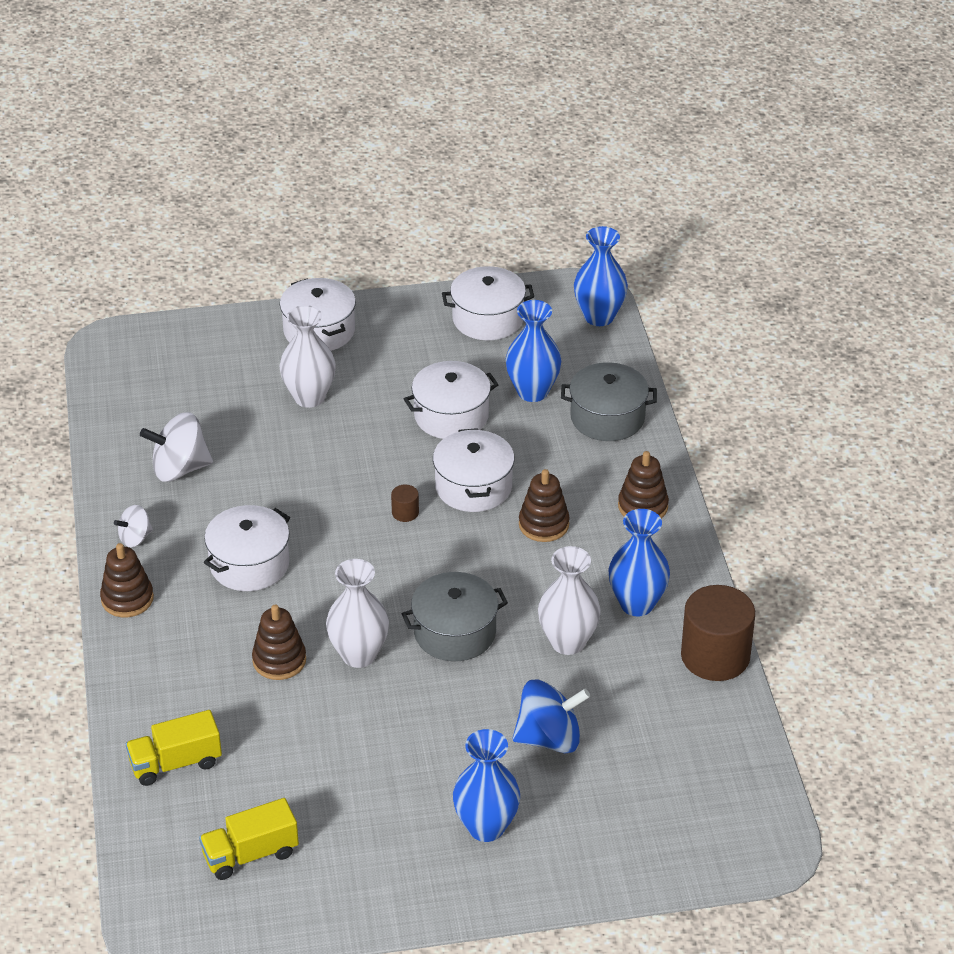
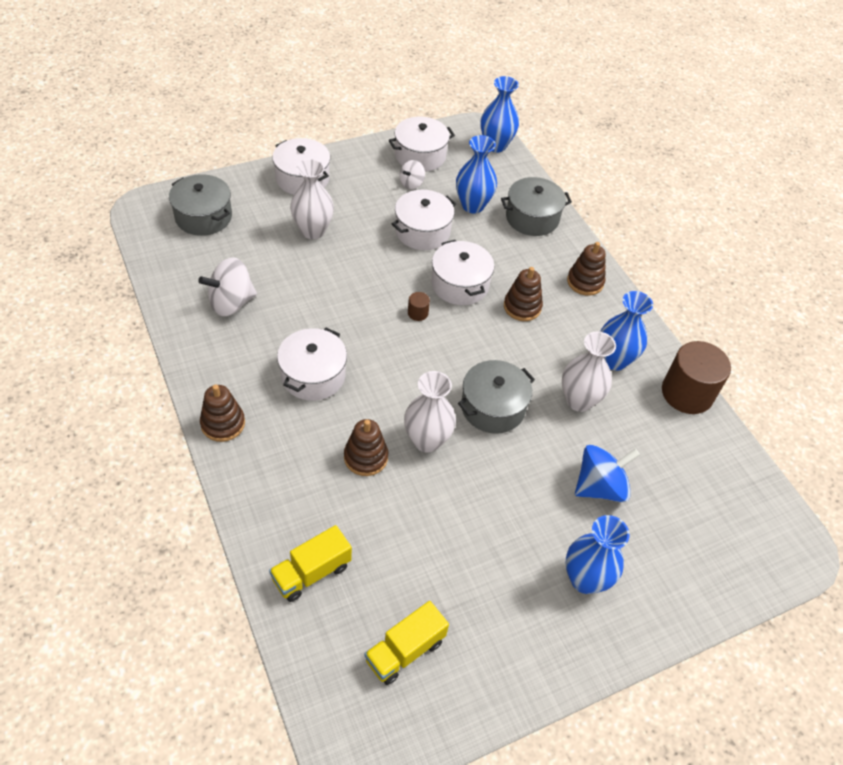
camera: 20 degrees left, 10 degrees up
(135, 538) = (213, 368): white spinning top -> white spinning top (411, 183)
(178, 363) = (203, 217): none -> grey pot

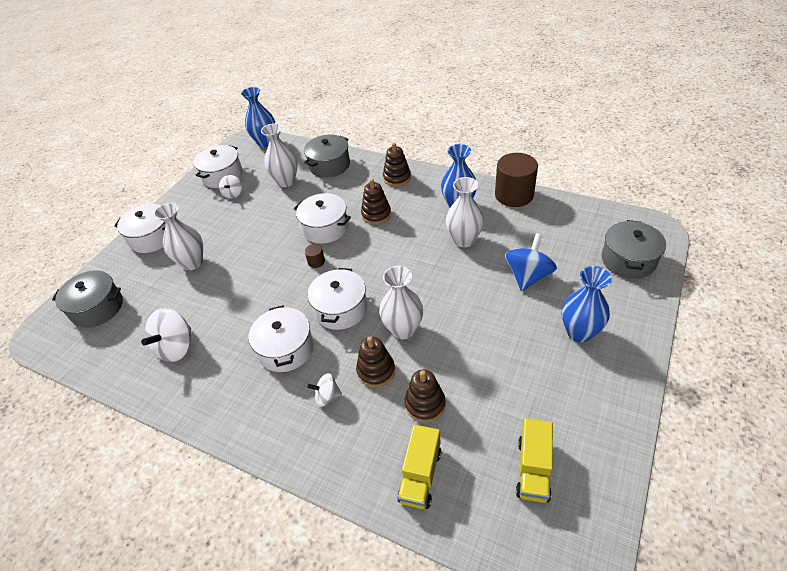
camera: 30 degrees left, 5 degrees down
(223, 423) = (252, 431): brown stacking toy -> brown stacking toy (425, 404)
(305, 445) = (327, 396): none -> white spinning top
(422, 231) = (269, 215): white pot -> white pot (340, 309)
(472, 205) = (286, 181): blue vase -> white vase
(493, 407) = (421, 280): grey pot -> grey pot (628, 260)

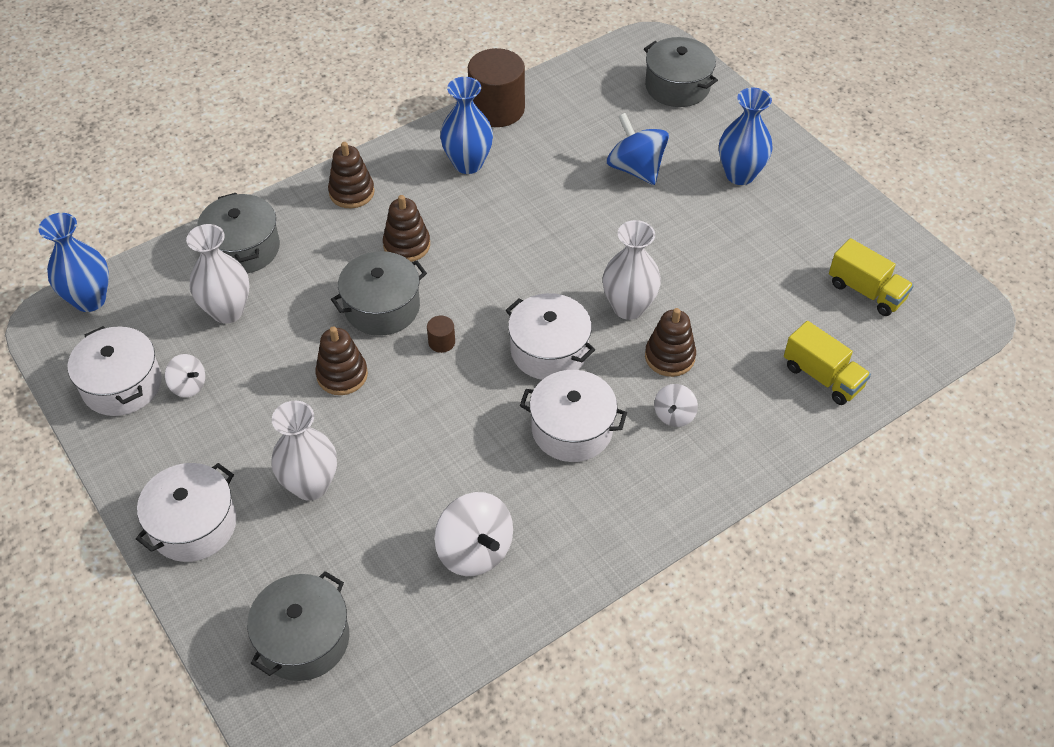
camera: 65 degrees left, 5 degrees up
(325, 228) = (382, 307): white pot -> grey pot
(425, 404) = (742, 335): brown stacking toy -> brown stacking toy (342, 375)
(464, 240) = (533, 189): white vase -> none

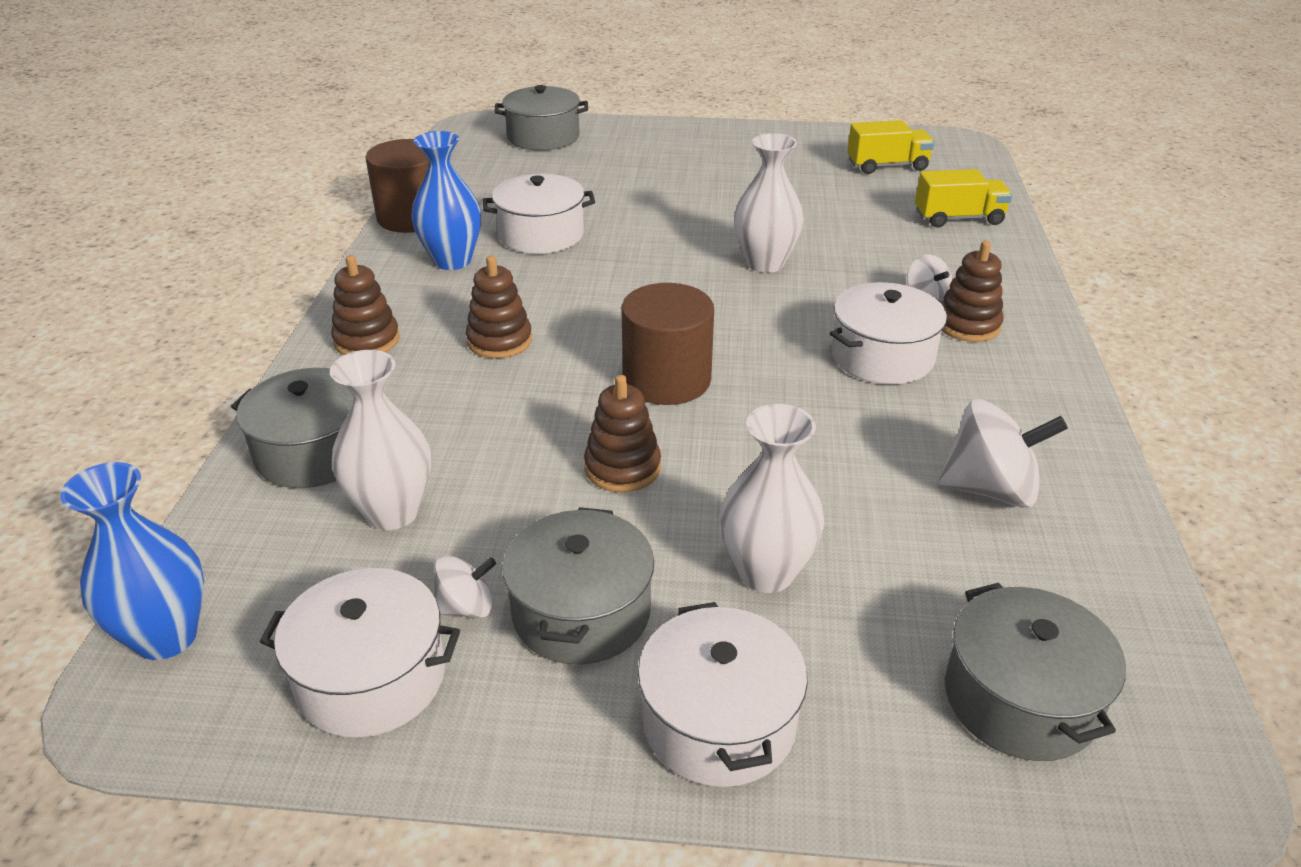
camera: 50 degrees left, 15 degrees down
(382, 307) = (562, 395): grey pot -> grey pot (581, 612)
(441, 342) = (666, 380): brown cylinder -> brown cylinder, size x2.39
(549, 350) = (763, 324): white pot -> white pot (541, 235)
(636, 169) = (605, 191): blue spinning top -> none
(669, 357) = (852, 270): brown stacking toy -> brown stacking toy (967, 325)
(740, 175) = (686, 156): blue vase -> none

